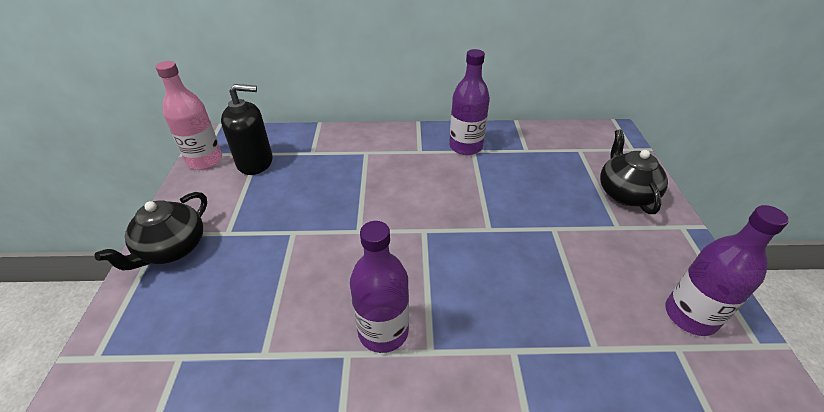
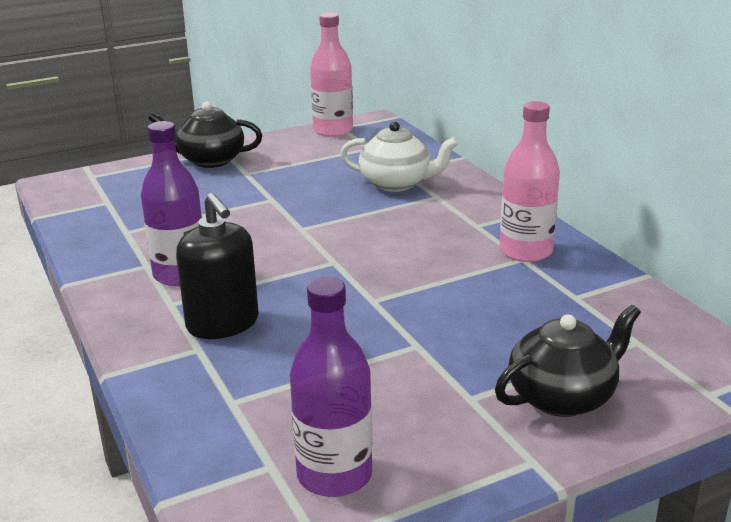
camera: 65 degrees right, 15 degrees down
(255, 162) = (354, 151): black soap dispenser -> black soap dispenser (223, 323)
(330, 161) = (397, 183): none -> white teapot
(465, 146) = (525, 251): purple bottle -> pink bottle

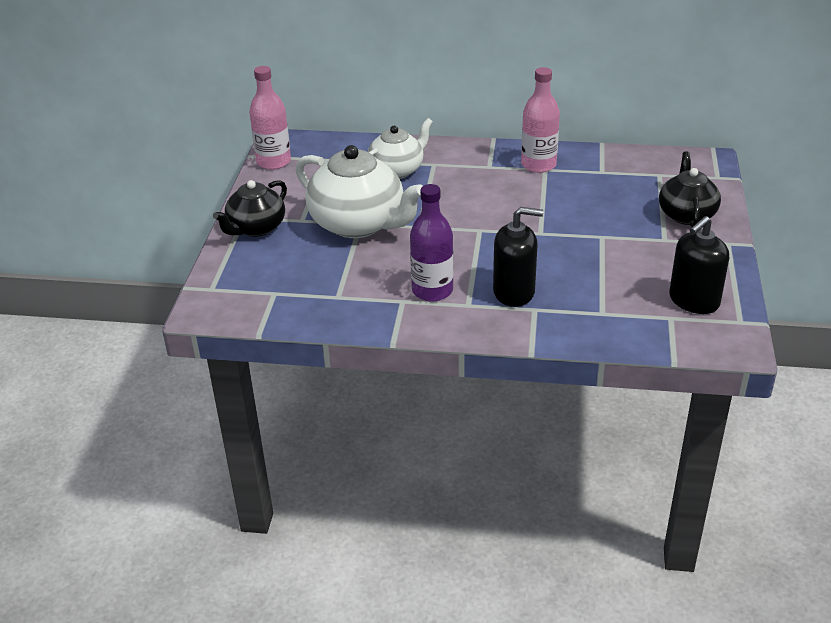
camera: 55 degrees left, 10 degrees up
(270, 199) = (359, 224): none -> white teapot
(334, 475) = (693, 301): purple bottle -> black soap dispenser

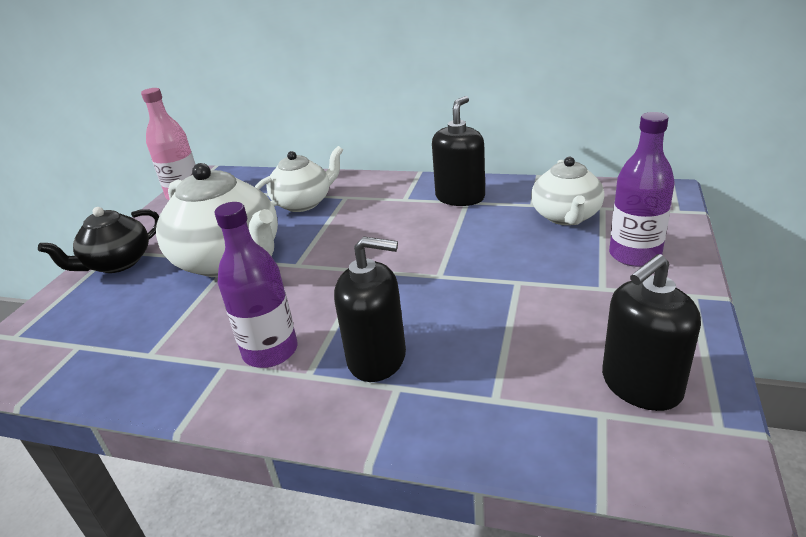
camera: 10 degrees right, 5 degrees down
(538, 165) = (460, 197): pink bottle -> black soap dispenser
(631, 182) = (566, 216): none -> white teapot
(686, 214) = (634, 255): black teapot -> purple bottle

